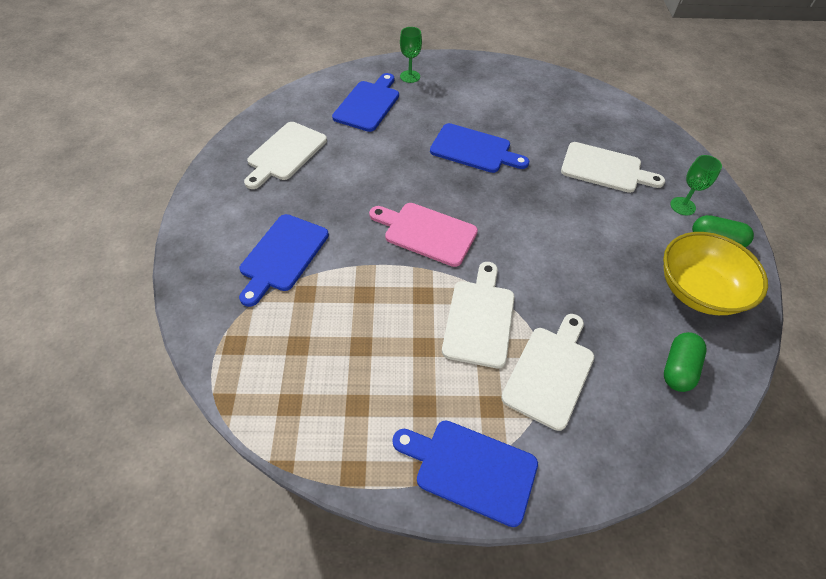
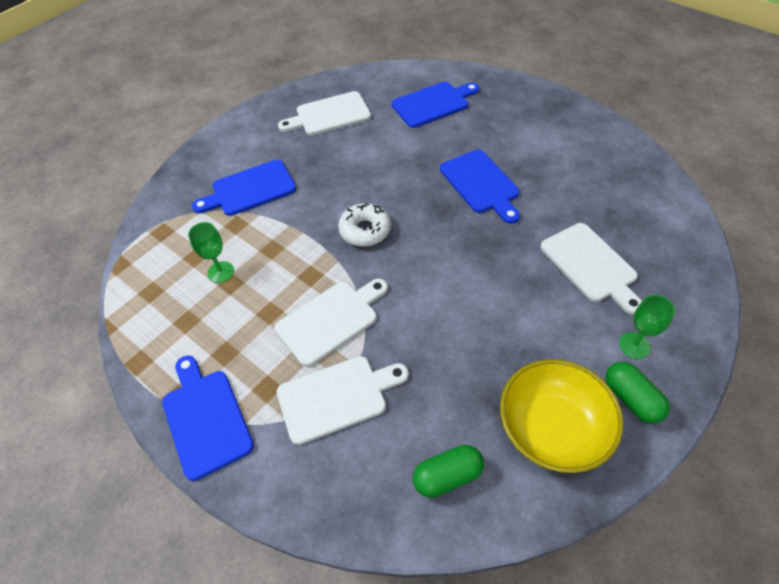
camera: 45 degrees right, 0 degrees up
(410, 76) = (495, 95): green goblet -> green goblet (221, 272)
(426, 232) = (365, 230): pink cutting board -> white donut

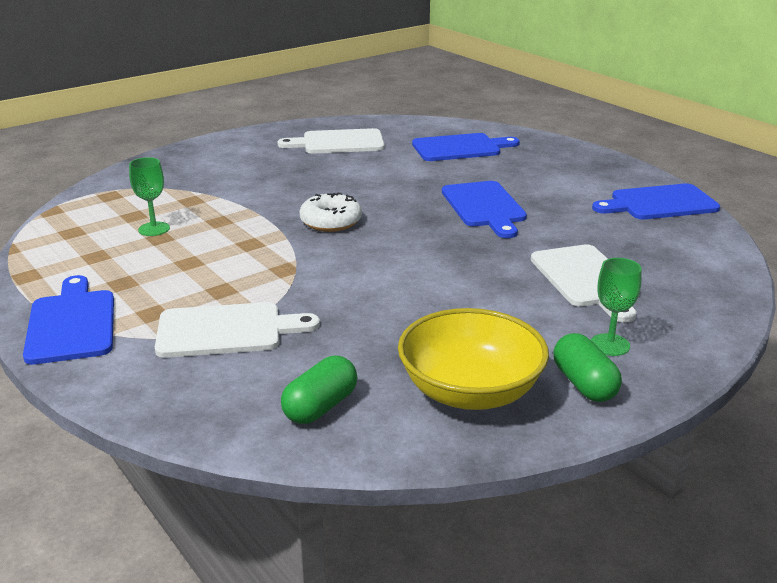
camera: 10 degrees right, 25 degrees down
(250, 189) = (221, 180): blue cutting board -> blue cutting board (659, 203)
(331, 320) = (253, 276): white cutting board -> none
(447, 476) = (320, 407): green capsule -> green capsule turned 45 degrees counterclockwise

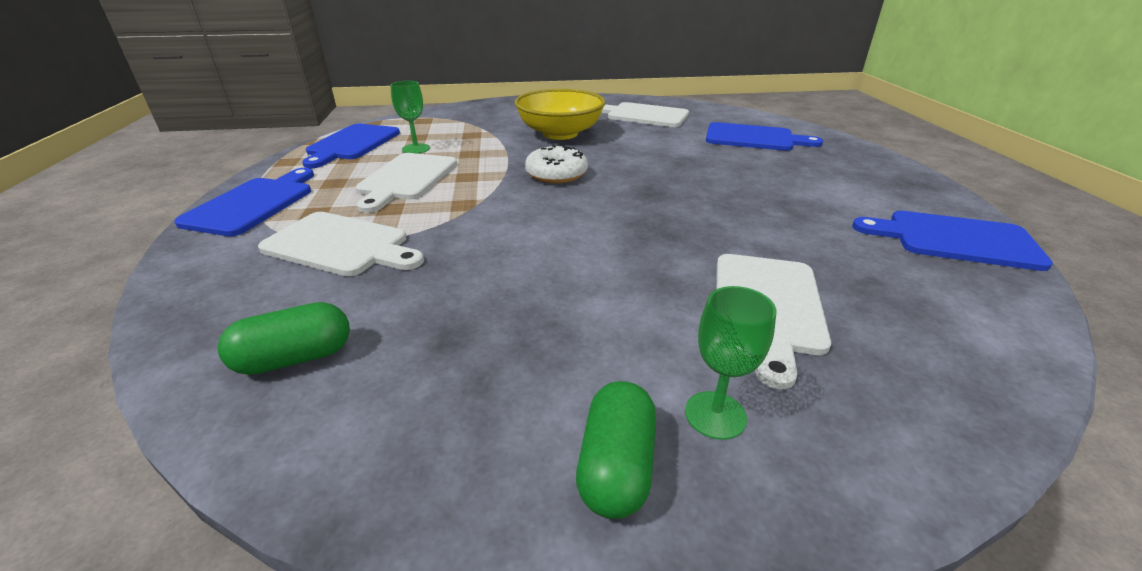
camera: 30 degrees right, 5 degrees up
(193, 261) = (406, 179): none -> white cutting board
(470, 392) = (460, 409): yellow bowl -> yellow bowl (560, 133)
(484, 207) = (722, 194): blue cutting board -> blue cutting board (352, 144)

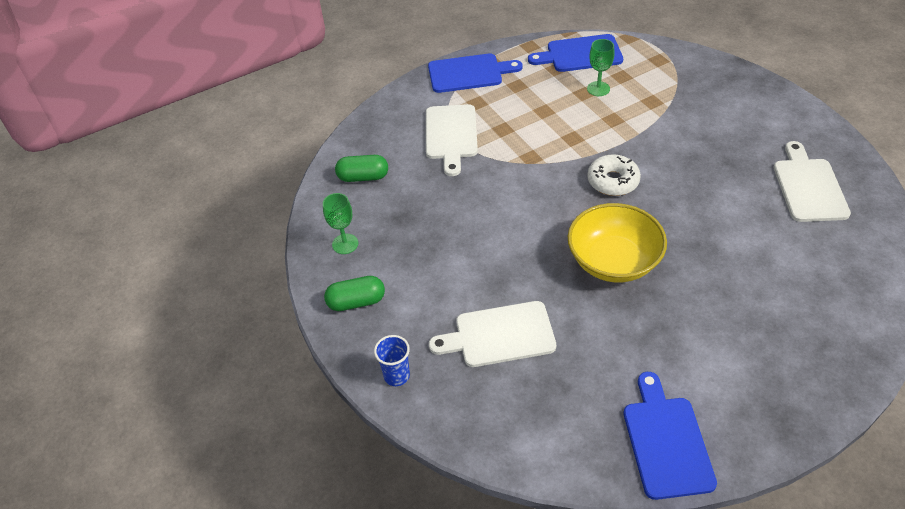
camera: 70 degrees right, 15 degrees up
(295, 358) = (363, 177): green capsule -> green capsule turned 45 degrees counterclockwise
(406, 179) = (546, 113): white cutting board -> none
(560, 133) = (701, 150): yellow bowl -> yellow bowl (613, 261)
(715, 415) = (399, 327): green goblet -> green goblet (345, 244)
(754, 138) = (813, 285): blue cutting board -> none
(843, 455) = (396, 376): none -> blue cup

